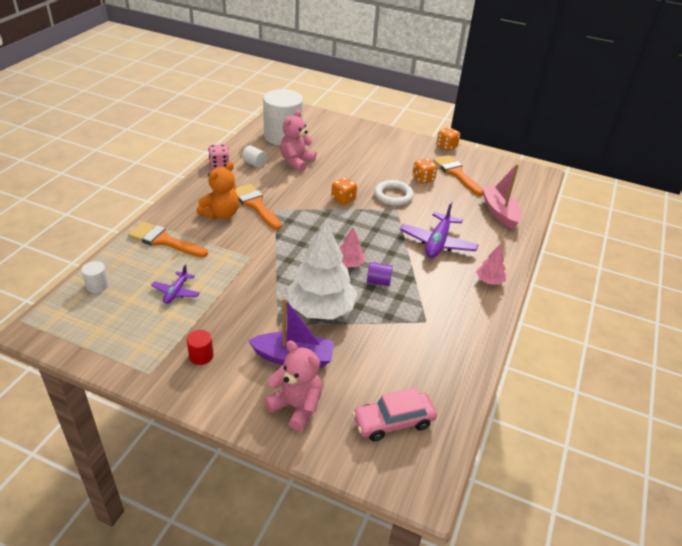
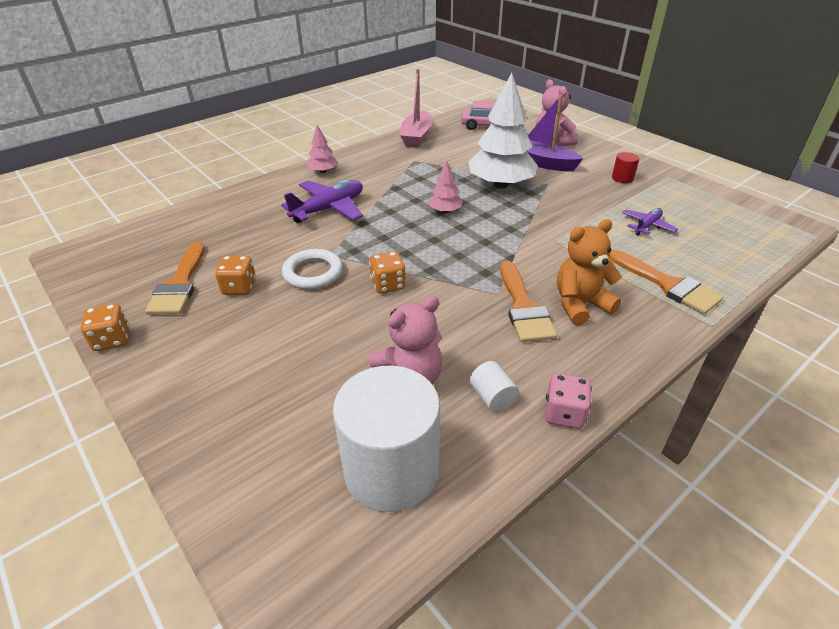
camera: 150 degrees left, 0 degrees up
(97, 286) = (743, 250): white cylinder -> none
(378, 281) = (428, 192): purple cylinder -> none
(499, 212) = (213, 221): pink boat -> pink boat (416, 137)

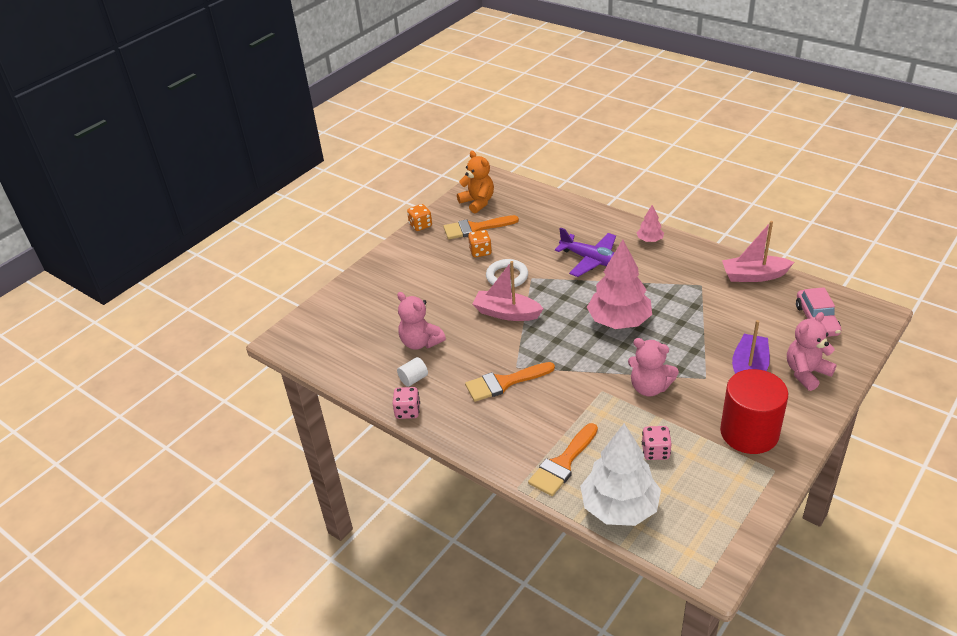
camera: 80 degrees right, 0 degrees up
(388, 285) = (506, 313): orange dice -> pink boat
(391, 470) = (355, 349): white cylinder -> none
(445, 211) = (619, 321): pink tree -> pink tree, size x2.13
(501, 185) = (684, 347): white tree -> white tree (619, 507)
(554, 213) = (649, 387): none -> pink teddy bear
(580, 304) = (518, 412): orange teddy bear -> orange teddy bear (477, 202)
(622, 178) = (749, 433): red cylinder -> red cylinder, size x2.45
(647, 226) = (655, 452): purple plane -> pink dice

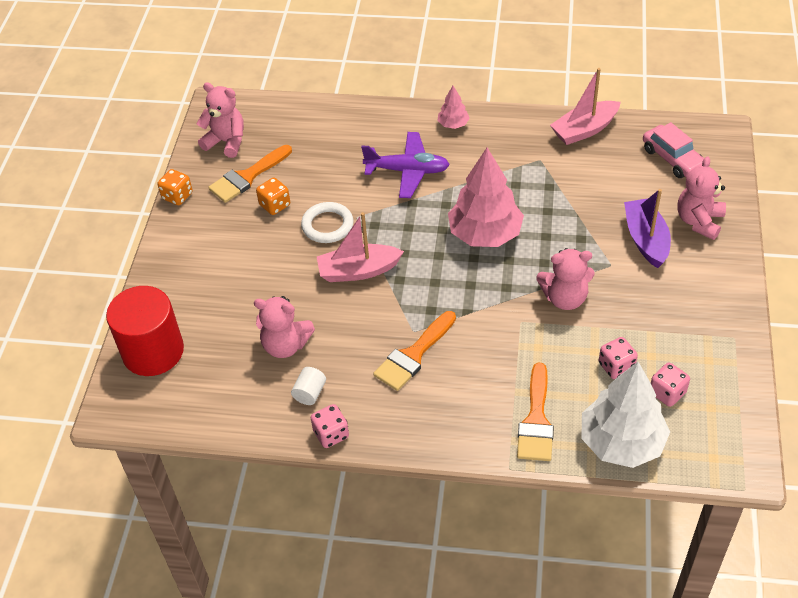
camera: 30 degrees left, 10 degrees up
(477, 202) = (226, 142): orange teddy bear -> pink teddy bear
(684, 488) = (667, 393): none -> pink dice
(749, 433) = (688, 308): red cylinder -> red cylinder (153, 351)

